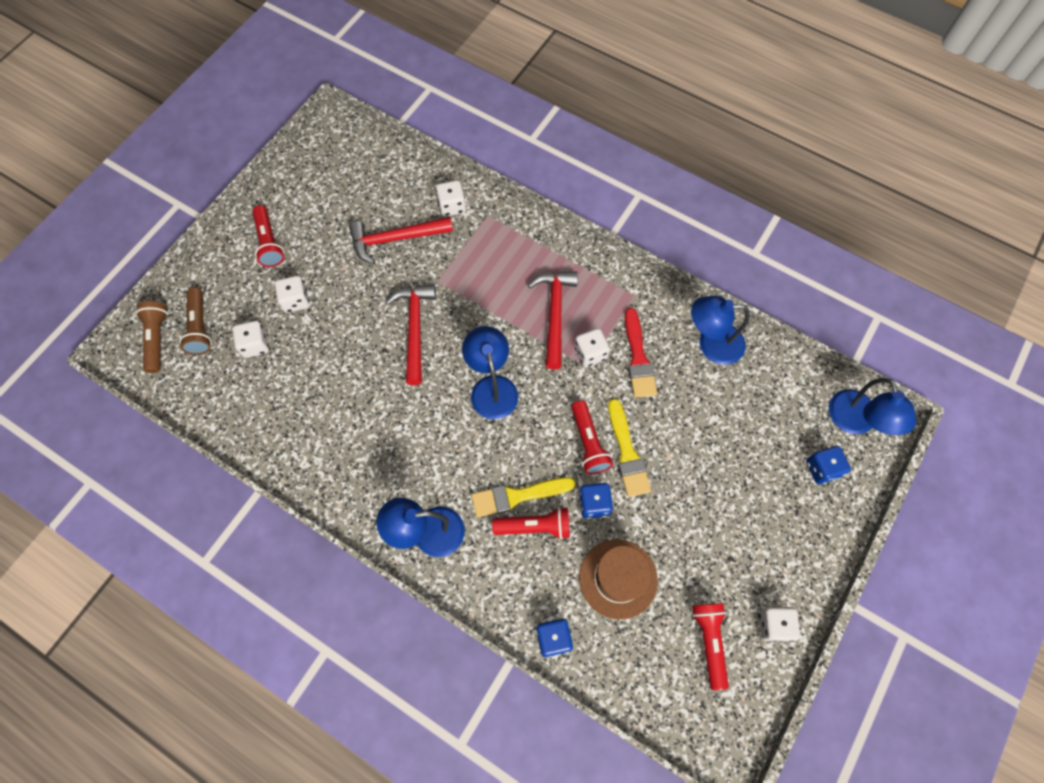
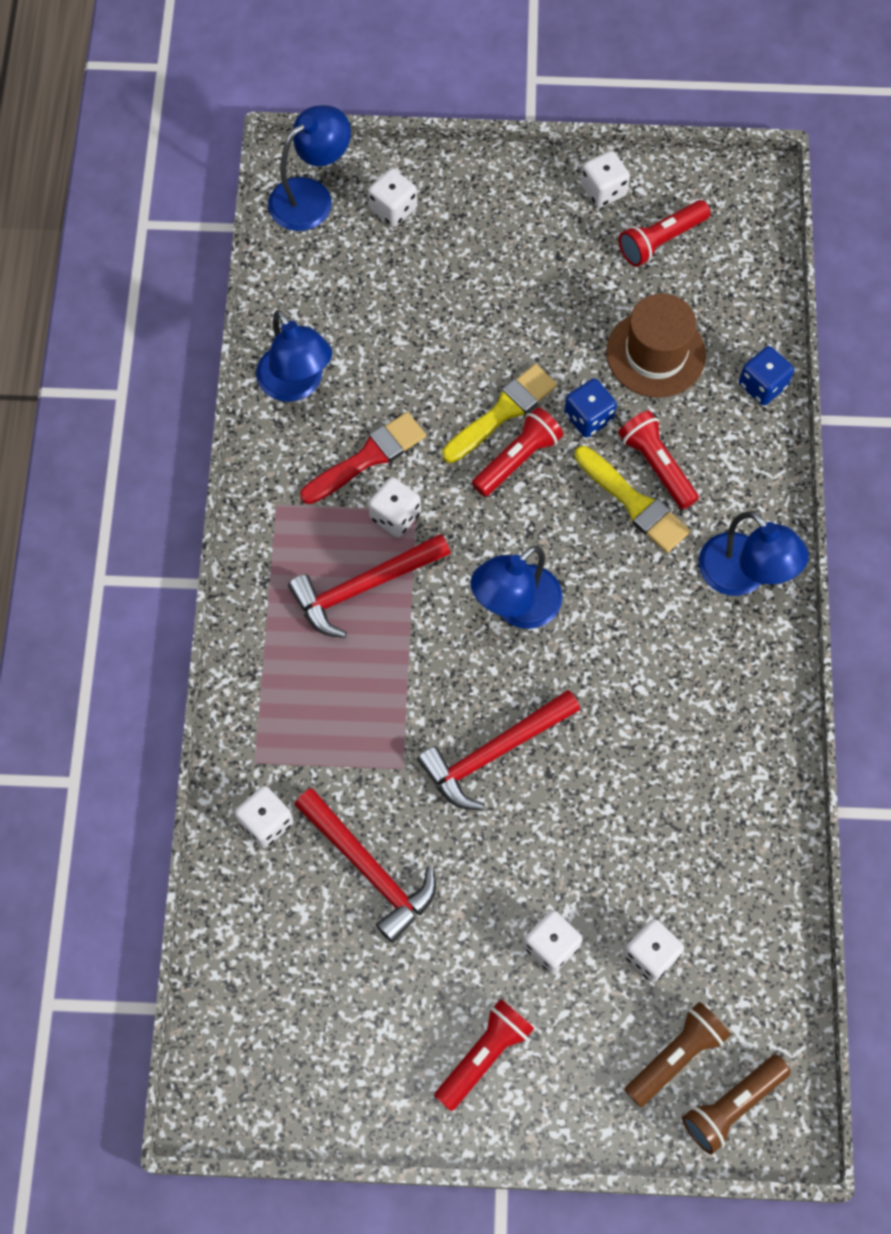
camera: 120 degrees left, 0 degrees up
(822, 469) = (393, 209): blue dice -> white dice

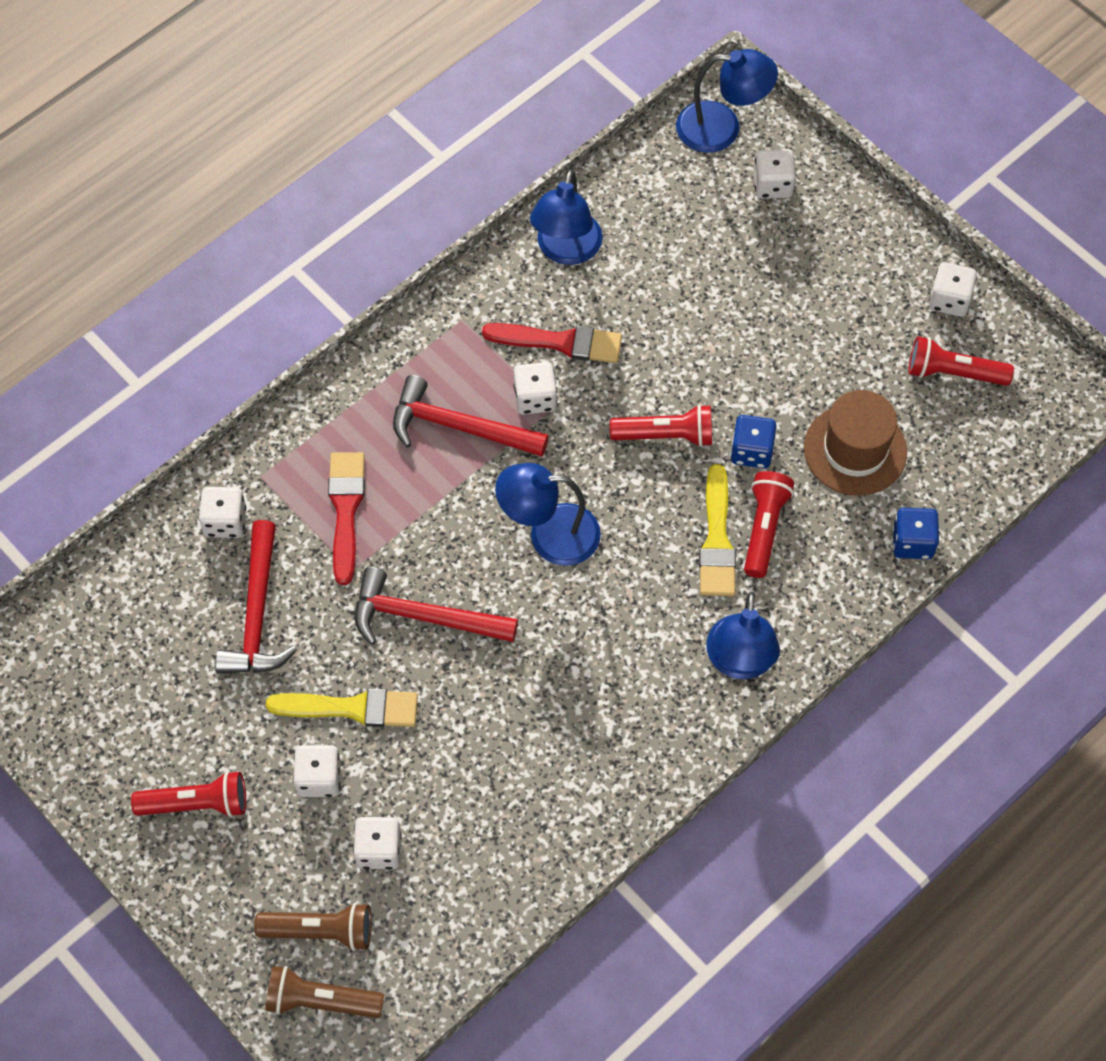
camera: 45 degrees right, 5 degrees down
(348, 728) = (345, 510): none -> red brush
(502, 412) = (692, 393): yellow brush -> yellow brush (352, 708)

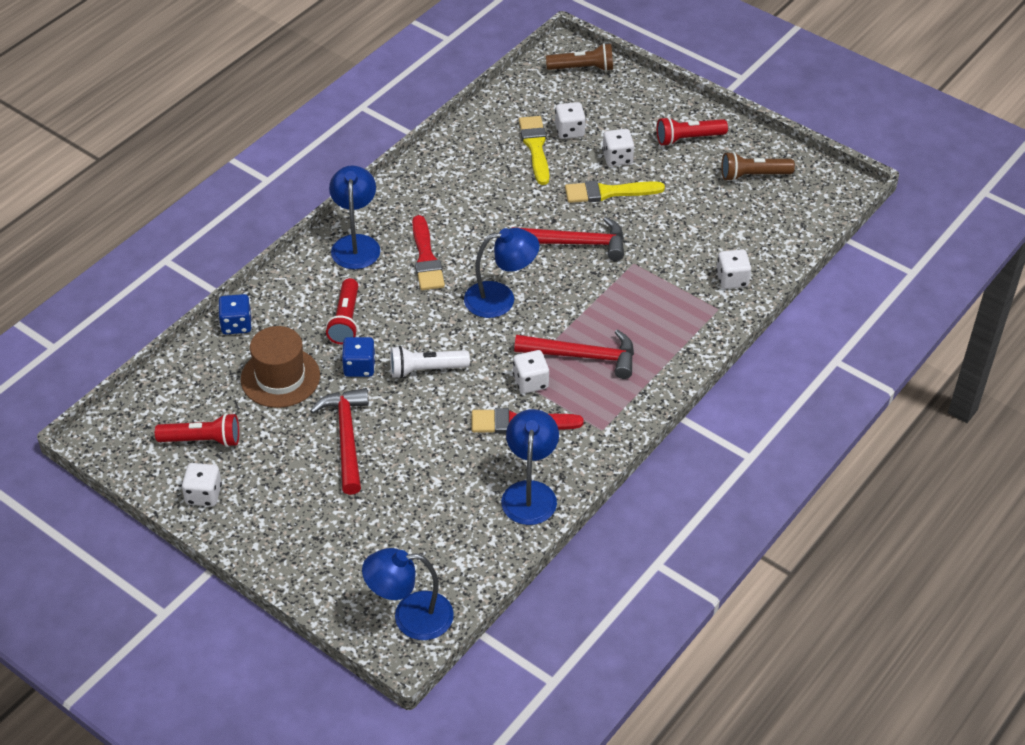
camera: 170 degrees right, 15 degrees down
(256, 614) = (689, 232): red hammer -> red hammer (347, 438)
(320, 931) = (593, 94): brown flashlight -> brown flashlight (753, 175)
(345, 510) = (649, 296): red brush -> red brush (426, 258)
(665, 435) = (426, 369): red flashlight -> white flashlight
(717, 539) = (379, 310): yellow brush -> yellow brush (535, 147)
(772, 185) = (359, 571): white dice -> none

